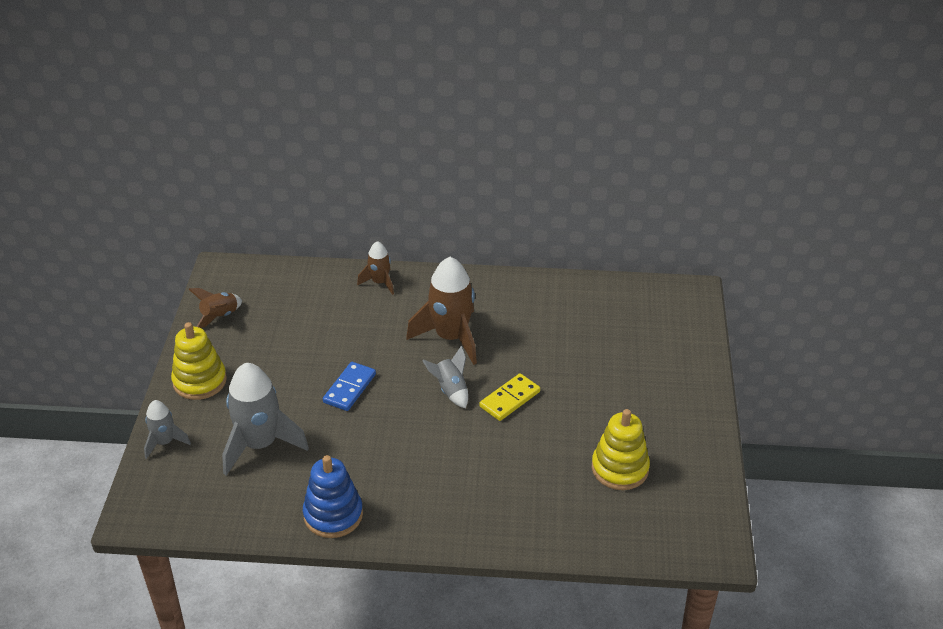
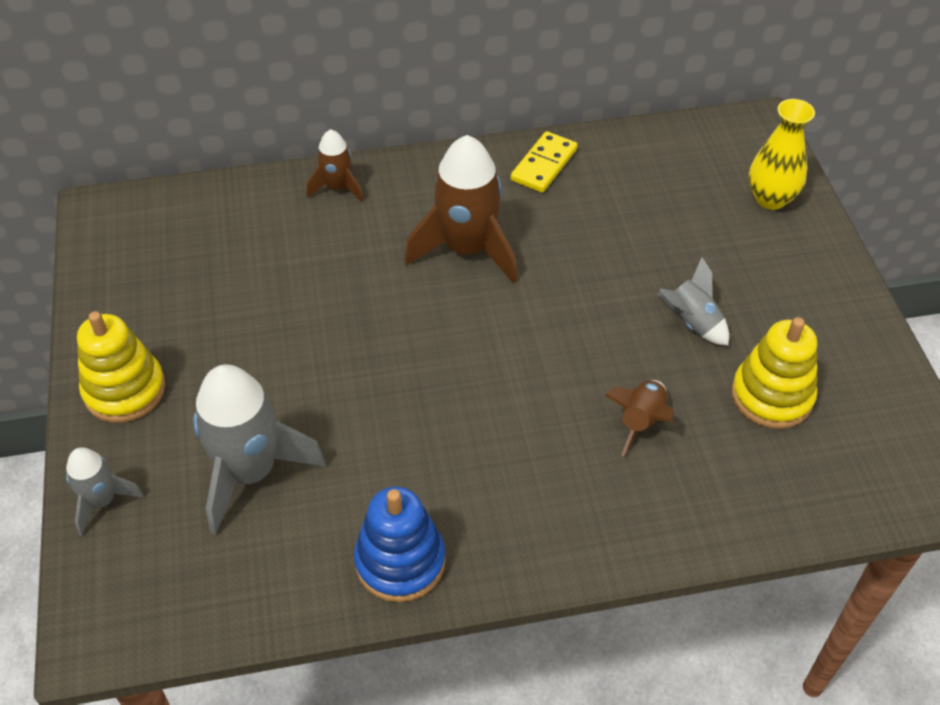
camera: 15 degrees left, 10 degrees up
(220, 316) = (122, 282): brown rocket -> brown rocket (641, 421)
(349, 388) = (352, 355): blue domino -> none
(450, 390) = (496, 328): grey rocket -> grey rocket (692, 323)
(509, 399) = (583, 324): yellow domino -> yellow domino (543, 165)
(678, 343) = (770, 198): none -> yellow vase

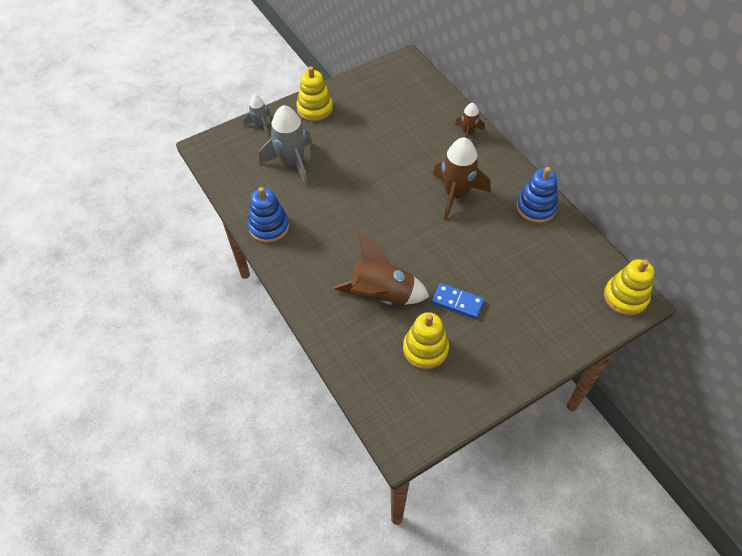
camera: 70 degrees right, 5 degrees up
(543, 165) = (536, 207): yellow domino -> blue stacking toy
(641, 421) = (382, 295): brown rocket -> brown rocket, size x1.88
(692, 323) = (457, 302): grey rocket -> blue domino
(747, 134) = (625, 297): none -> yellow stacking toy
(770, 198) = (576, 320): yellow vase -> none

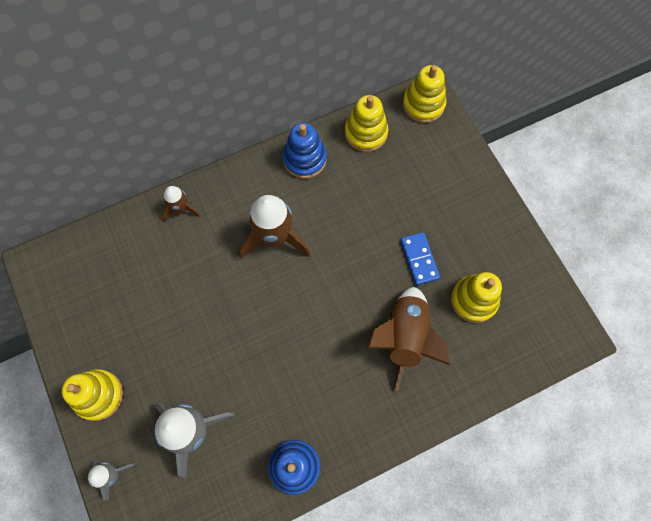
camera: 85 degrees left, 15 degrees up
(457, 302) = (419, 259): blue domino -> blue domino turned 45 degrees counterclockwise
(577, 251) = (366, 133): none -> yellow stacking toy

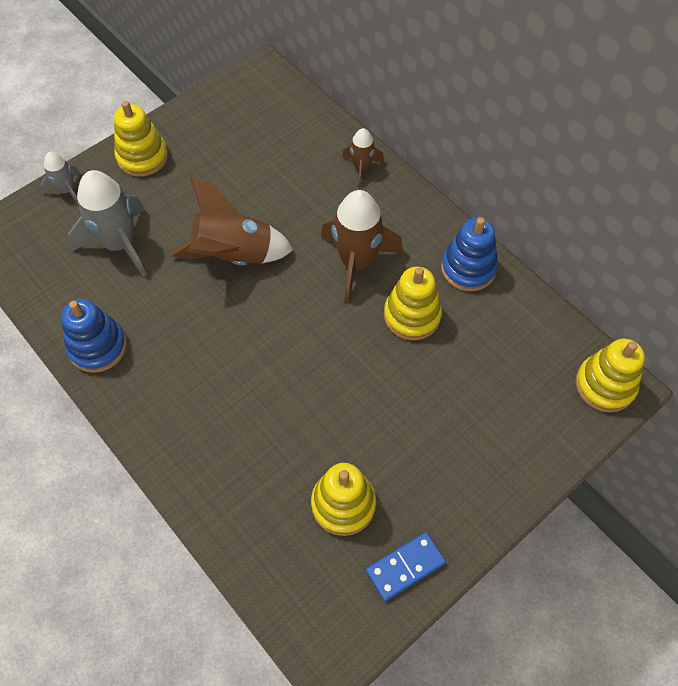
camera: 75 degrees right, 10 degrees down
(366, 133) = (532, 326): yellow stacking toy -> yellow stacking toy (412, 315)
(405, 337) = (272, 430): brown rocket -> brown rocket (234, 255)
(419, 259) = (379, 425): blue domino -> blue domino (405, 567)

